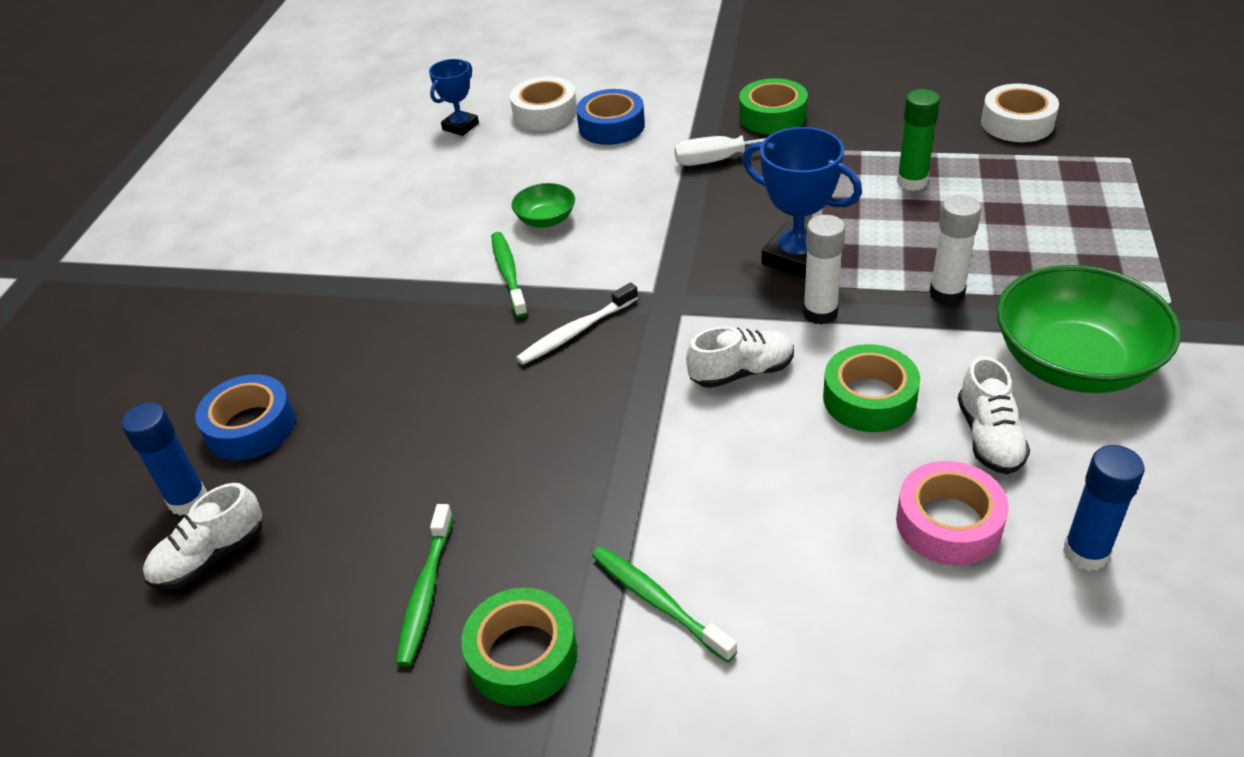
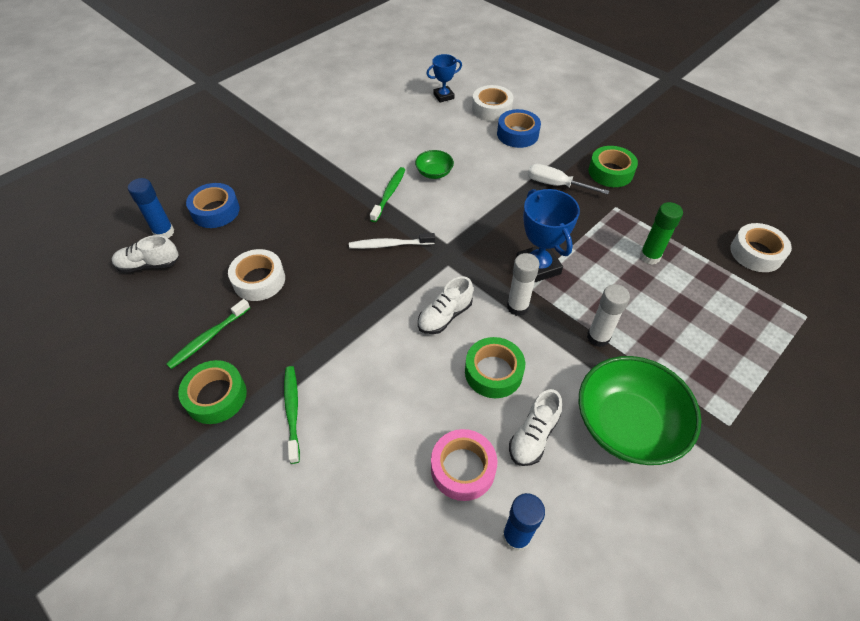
camera: 30 degrees right, 10 degrees up
(426, 476) = (259, 280): none -> white tape
(741, 372) = (445, 316): white shoe -> white shoe turned 120 degrees clockwise

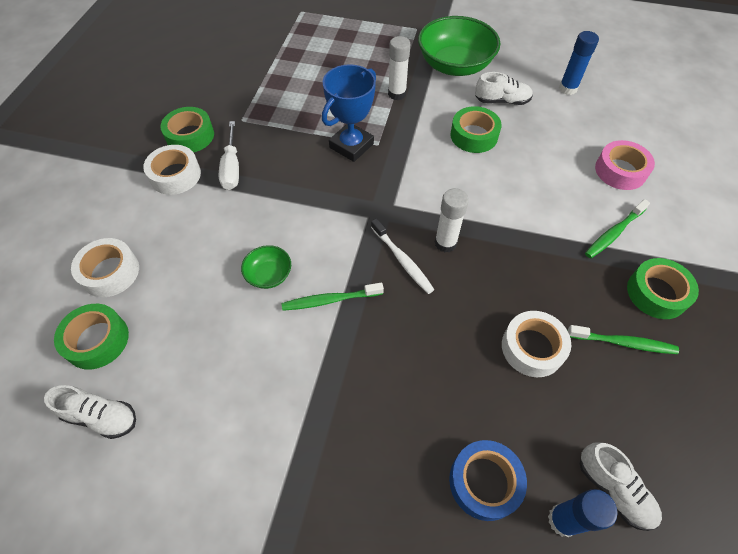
camera: 120 degrees left, 5 degrees up
(443, 96) = (97, 340): blue trophy -> green tape
(445, 316) = (449, 182): white shoe -> white shoe (101, 417)
(463, 468) = (554, 124): pink tape -> pink tape (620, 171)
(517, 134) = (156, 227): blue tape -> none
(517, 307) = (404, 143): white glue stick -> white glue stick (445, 243)
(649, 256) = (292, 87): green glue stick -> none
(756, 253) = (251, 38): white tape -> white tape (175, 175)

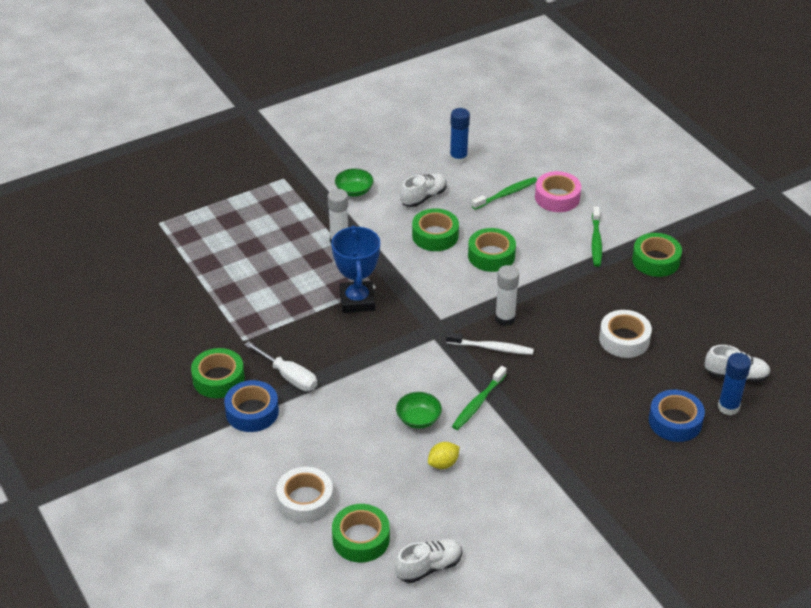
camera: 45 degrees left, 15 degrees down
(175, 175) = (252, 412): white tape -> blue tape
(235, 331) = (443, 464): none -> yellow lemon
(454, 65) = (354, 191): green bowl -> green bowl, size x0.47
(500, 181) = (491, 255): none -> green tape
(623, 343) = (667, 301): green toothbrush -> green toothbrush (506, 194)

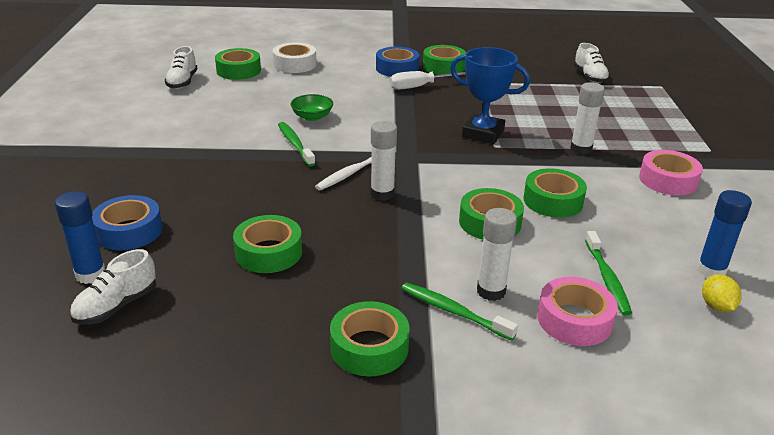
camera: 120 degrees right, 10 degrees down
(354, 191) = (668, 180): green bowl -> pink tape
(423, 197) = (632, 217): white shoe -> white shoe (589, 77)
(443, 464) = (256, 112): yellow lemon -> yellow lemon (716, 306)
(563, 233) = (491, 291): none -> white glue stick
(624, 339) = (268, 252): white tape -> green tape

